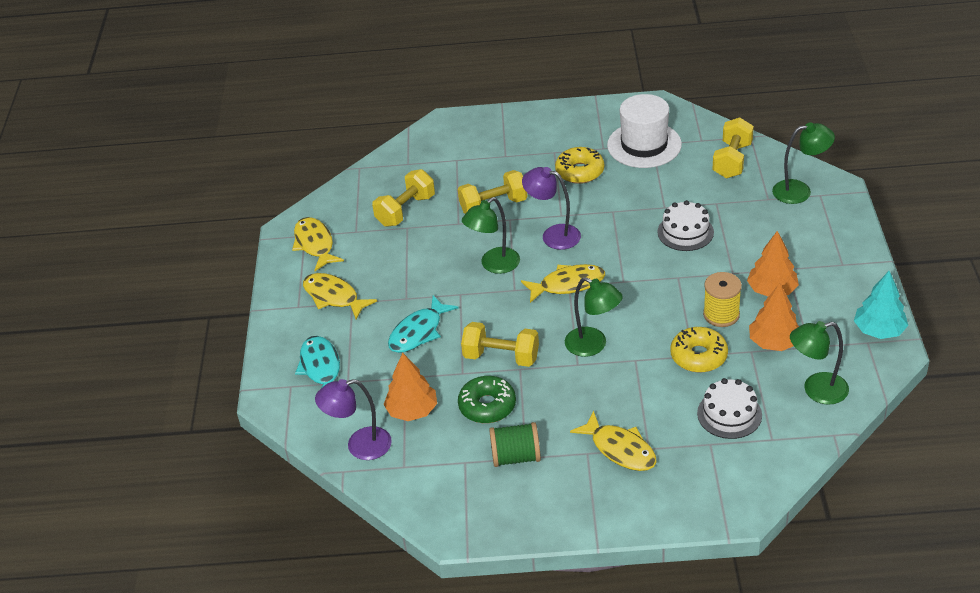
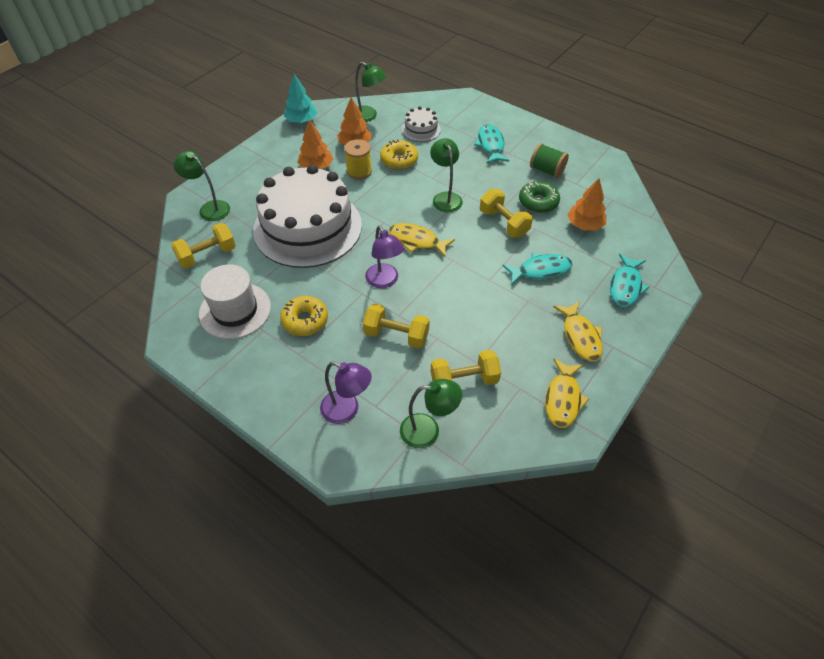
camera: 145 degrees left, 10 degrees up
(359, 446) = (631, 224): purple lamp -> purple lamp (347, 410)
(494, 265) = (447, 285): green lamp -> green lamp (428, 430)
(620, 449) = (490, 145): yellow fish -> turquoise fish
(685, 232) = (307, 227): white cake -> white cake, size x2.40

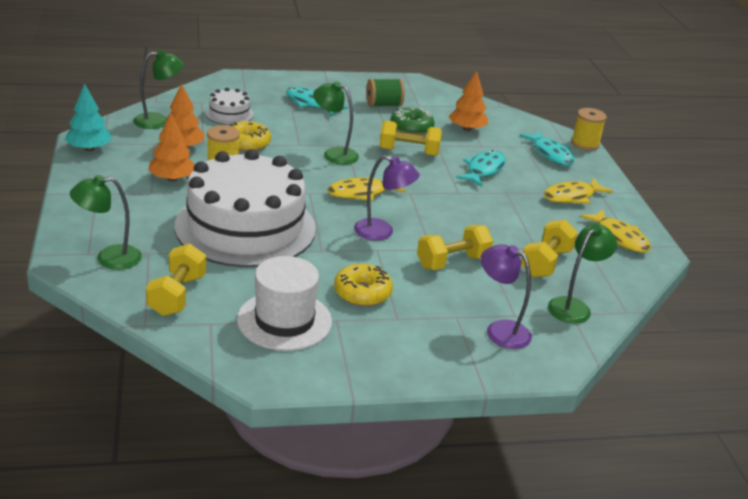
camera: 50 degrees left, 20 degrees down
(347, 410) = (500, 330): purple lamp -> purple lamp turned 120 degrees counterclockwise
(580, 336) = (572, 196): yellow fish -> yellow fish turned 120 degrees clockwise
(676, 293) = (585, 144): none -> yellow spool

